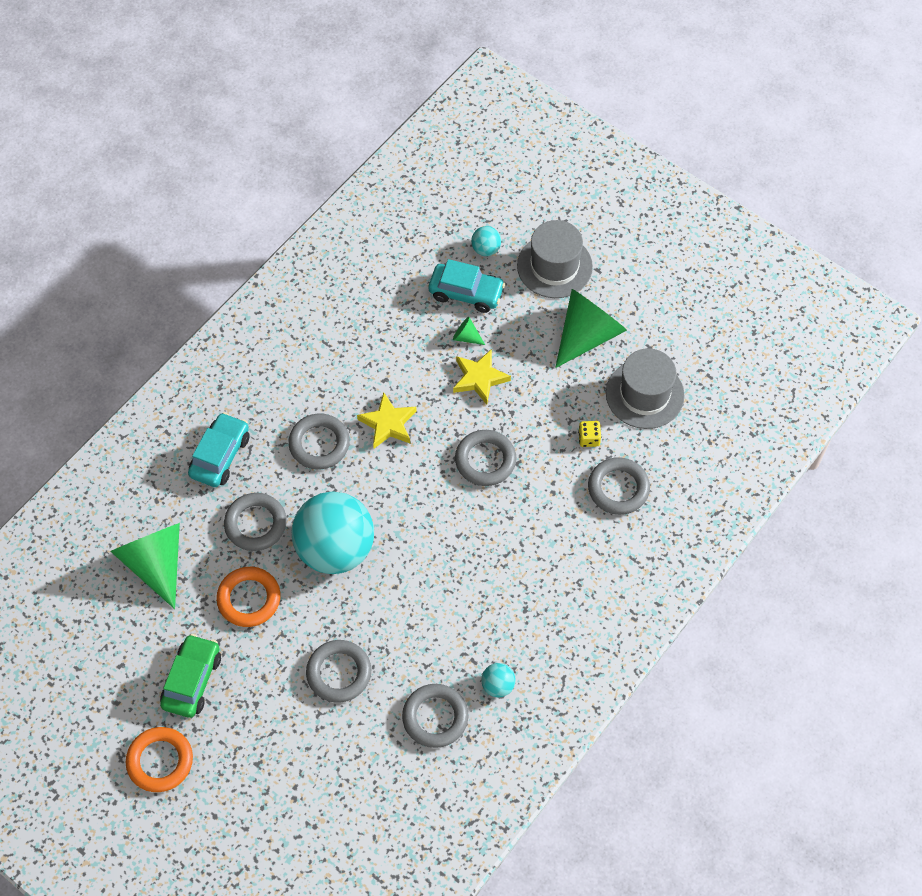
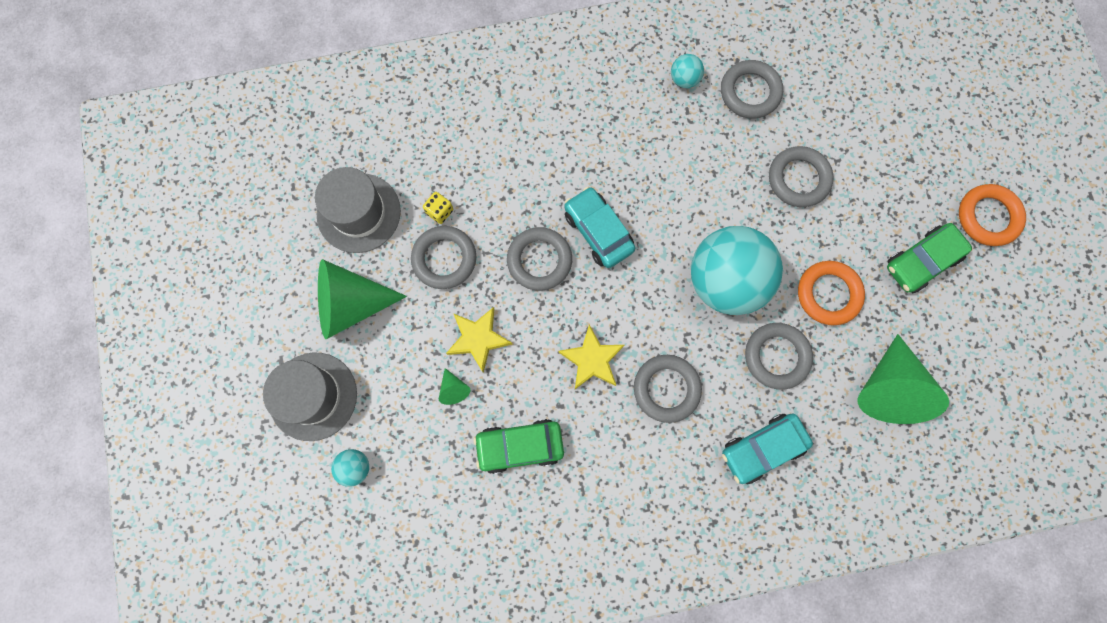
camera: 140 degrees left, 15 degrees up
(390, 337) = (520, 446): none -> green car
(466, 293) = (414, 435): turquoise car -> turquoise car (598, 231)
(618, 488) = (457, 153): grey ring -> grey ring (444, 259)

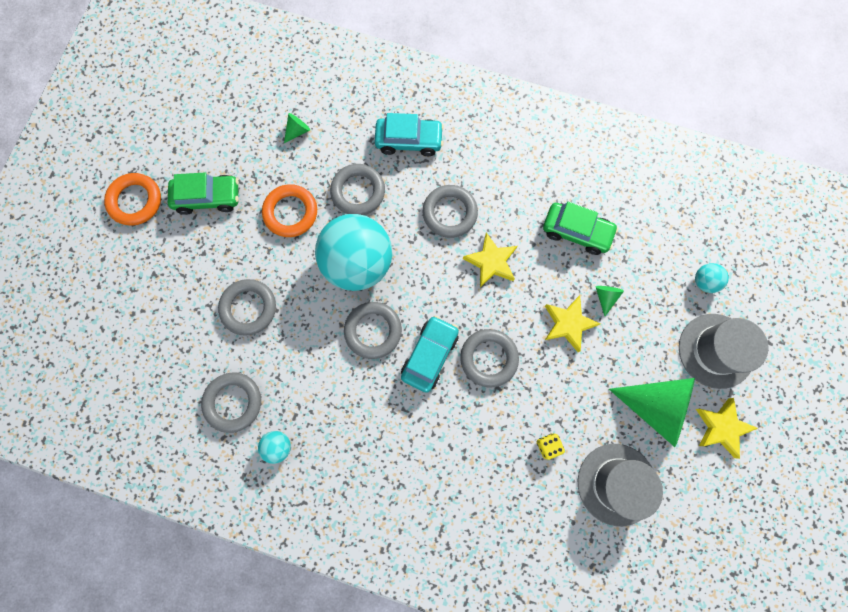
camera: 150 degrees left, 0 degrees up
(278, 320) = (721, 427): none -> yellow star
(444, 259) = (564, 402): grey ring -> grey ring (373, 331)
(598, 231) = (429, 355): turquoise car -> turquoise car turned 150 degrees counterclockwise
(888, 388) = (297, 131): green cone -> green cone, size x0.41

